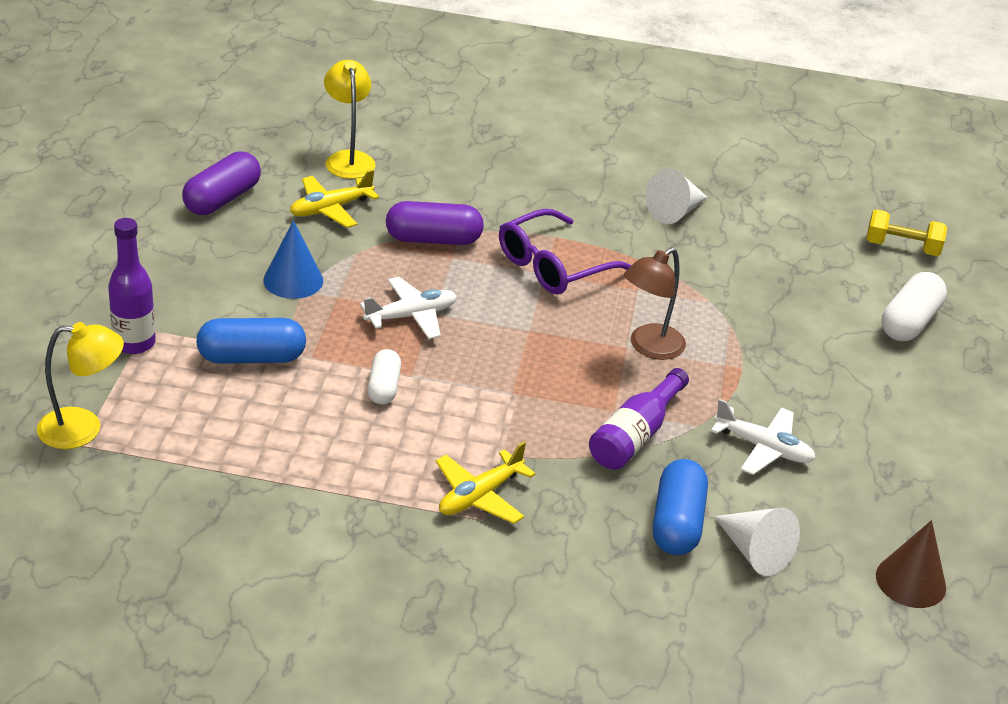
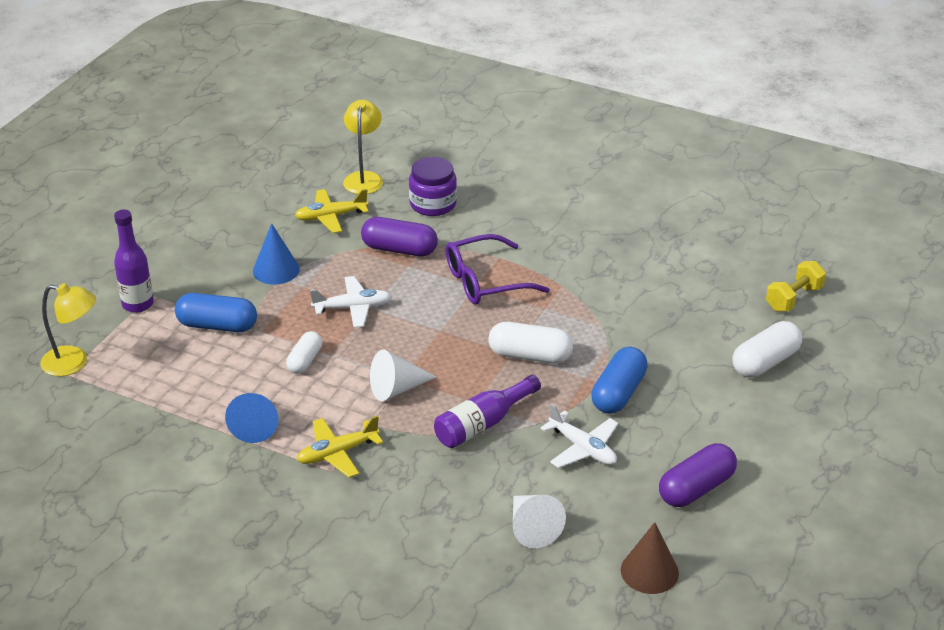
camera: 20 degrees right, 0 degrees up
(222, 199) = (252, 201): purple capsule -> purple capsule (696, 488)
(361, 476) = (255, 425): none -> blue cone
(447, 182) = (433, 204): none -> purple jar
(649, 347) = (530, 356): brown lamp -> white capsule
(675, 212) = (609, 247): white cone -> white cone (396, 389)
(677, 523) = (481, 497): blue capsule -> blue capsule (618, 393)
(902, 247) = (793, 298): yellow dumbbell -> yellow dumbbell turned 75 degrees counterclockwise

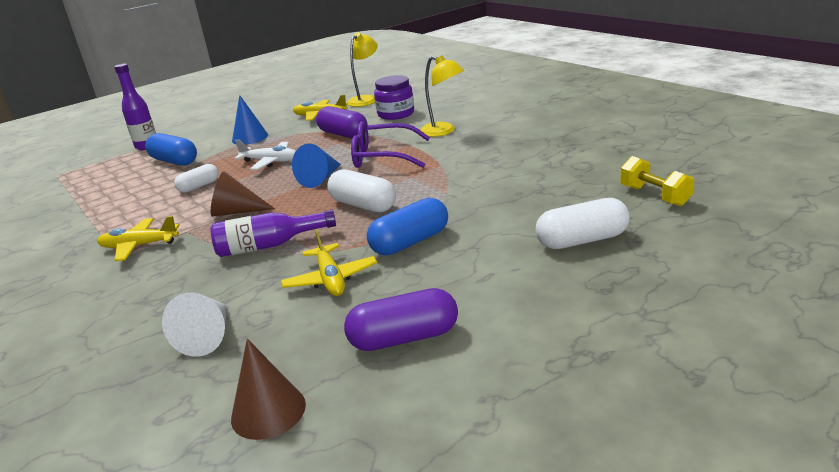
camera: 30 degrees right, 10 degrees down
(74, 363) = (69, 170): yellow lamp -> yellow lamp (443, 131)
(255, 425) = (114, 219): blue cone -> blue cone (320, 179)
(396, 389) = (236, 212): white cone -> brown cone
(582, 448) = (330, 279): white plane -> yellow plane
(793, 298) = (654, 196): yellow dumbbell -> yellow dumbbell turned 75 degrees clockwise

